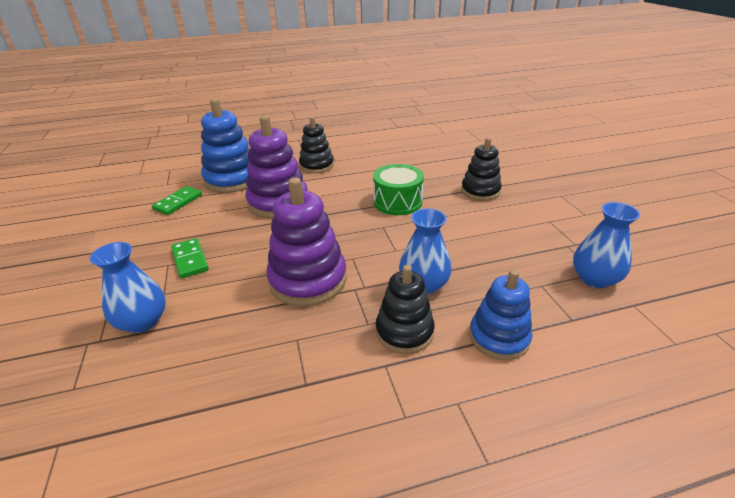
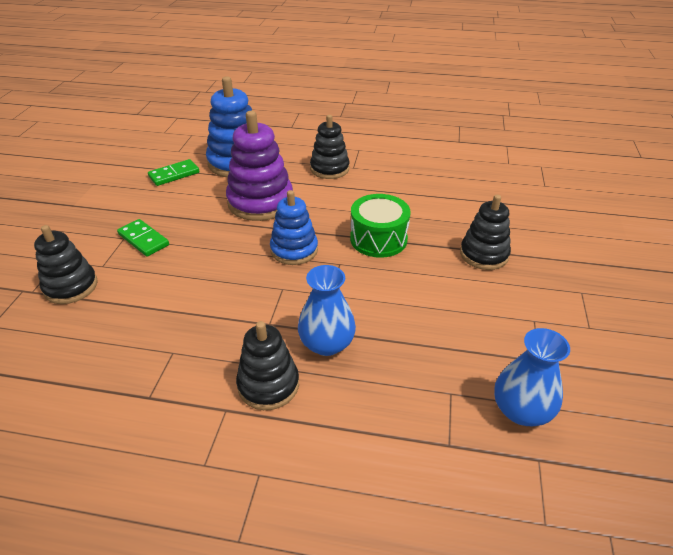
camera: 25 degrees right, 5 degrees up
(143, 321) = (71, 286): blue vase -> black stacking toy
(190, 260) = (144, 239): green domino -> green domino turned 45 degrees counterclockwise
(308, 280) = (225, 297): purple stacking toy -> none
(499, 337) = (353, 430): blue stacking toy -> blue stacking toy (294, 250)

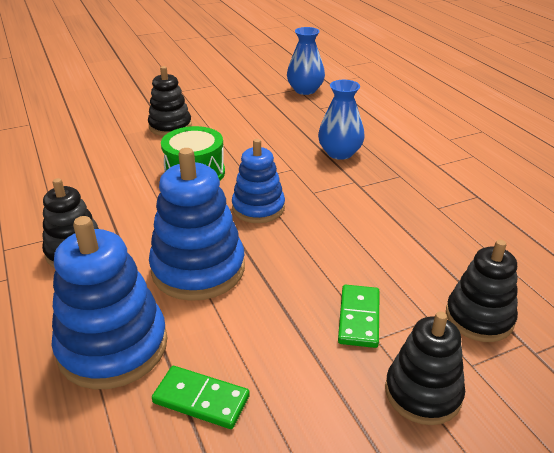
camera: 125 degrees left, 5 degrees down
(260, 202) = (198, 269): purple stacking toy -> blue stacking toy
(268, 385) = (400, 159): black stacking toy -> black stacking toy (423, 393)

